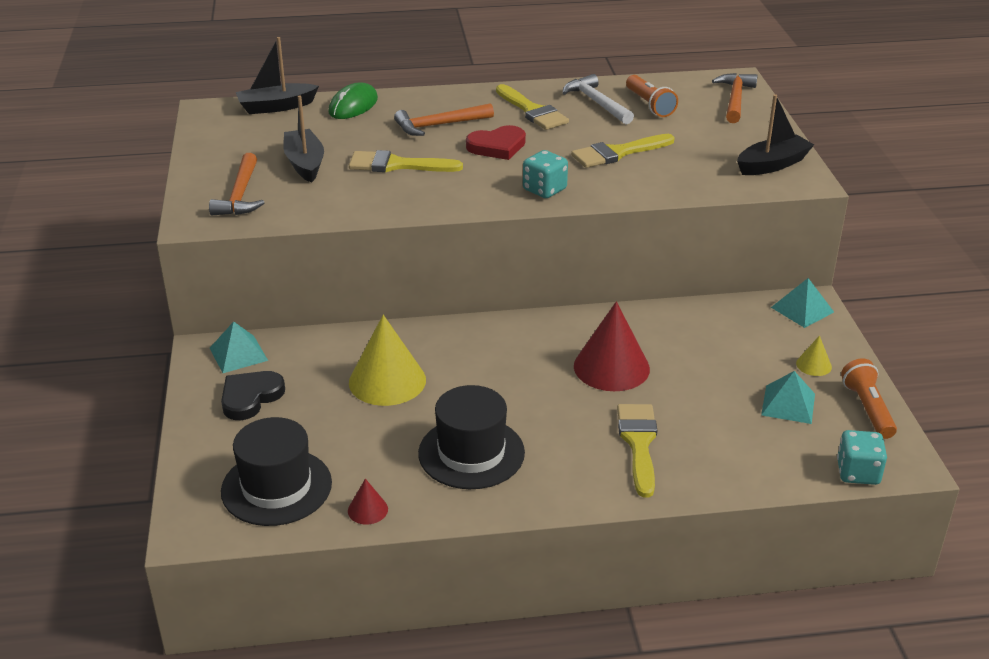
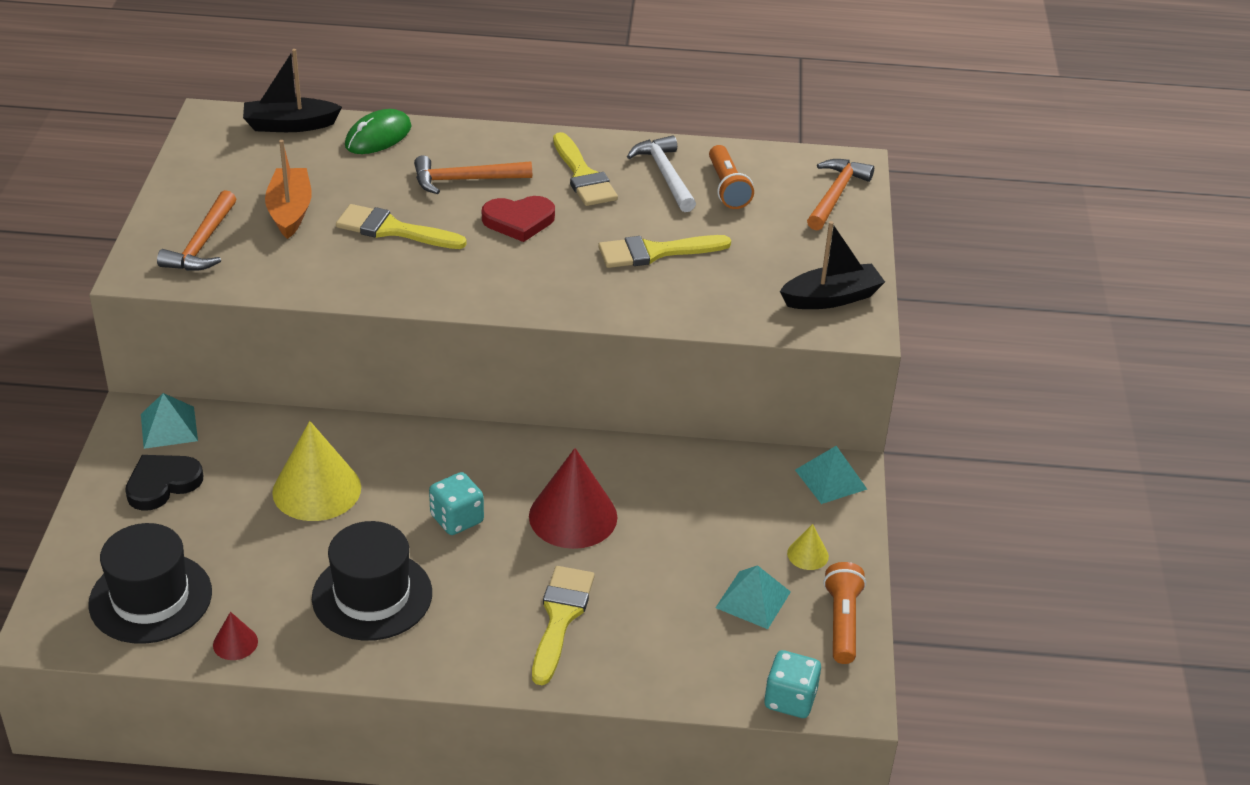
camera: 10 degrees right, 5 degrees up
(304, 163) = (290, 211): black boat -> orange boat
(544, 190) = (545, 291): turquoise dice -> turquoise dice (457, 519)

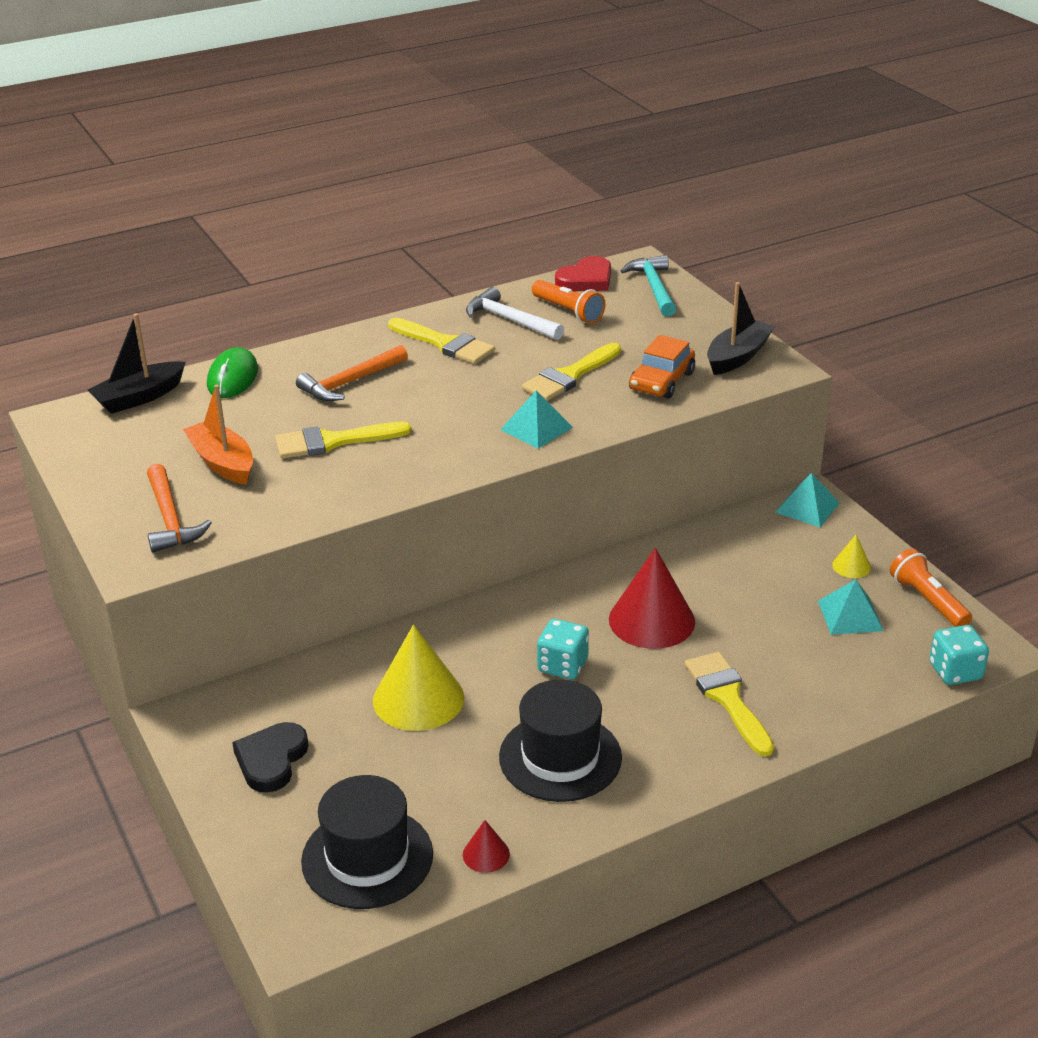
camera: 30 degrees left, 5 degrees down
(169, 427) = (224, 711): turquoise pyramid -> turquoise pyramid (536, 428)
(519, 221) = (433, 395): red heart -> red heart (586, 280)
(731, 292) = (661, 381): none -> orange car
(835, 195) = (653, 288): orange hammer -> turquoise hammer

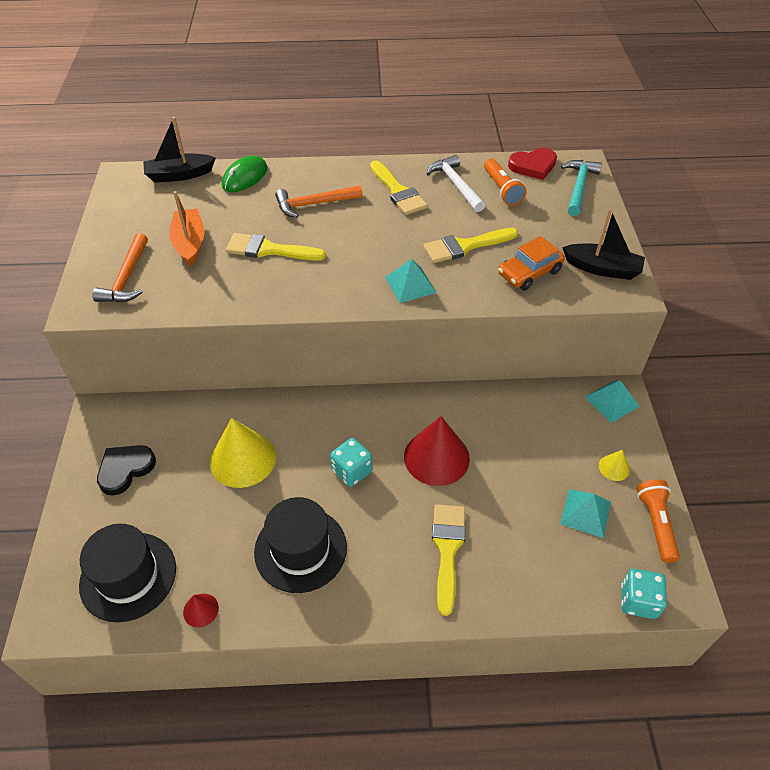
camera: 25 degrees right, 15 degrees up
(737, 357) = (602, 269): black boat -> black boat turned 45 degrees clockwise

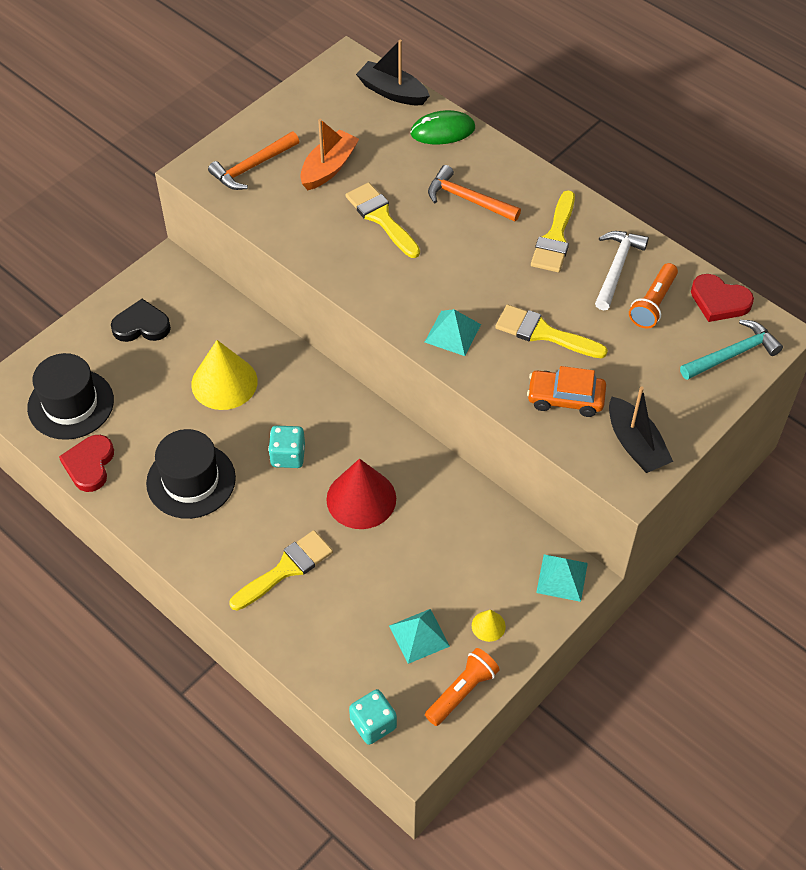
camera: 45 degrees right, 5 degrees up
(200, 610) = (89, 465): red cone -> red heart

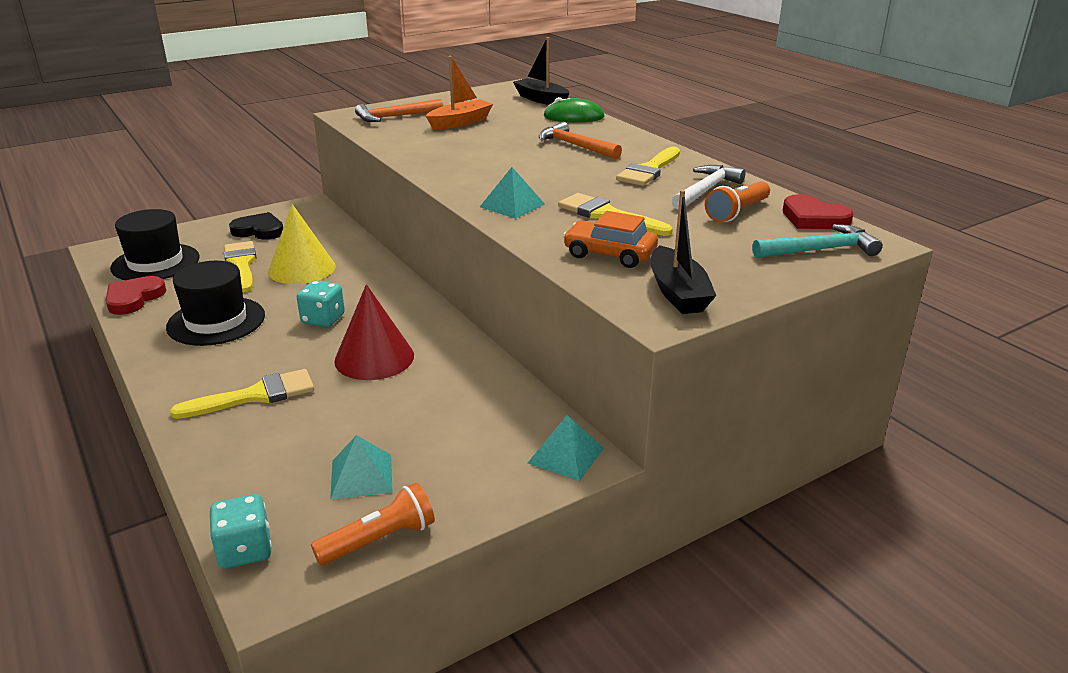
camera: 15 degrees right, 25 degrees down
(381, 218) = (488, 146): yellow brush -> yellow brush (241, 264)
(488, 626) = (451, 482): yellow cone -> none

